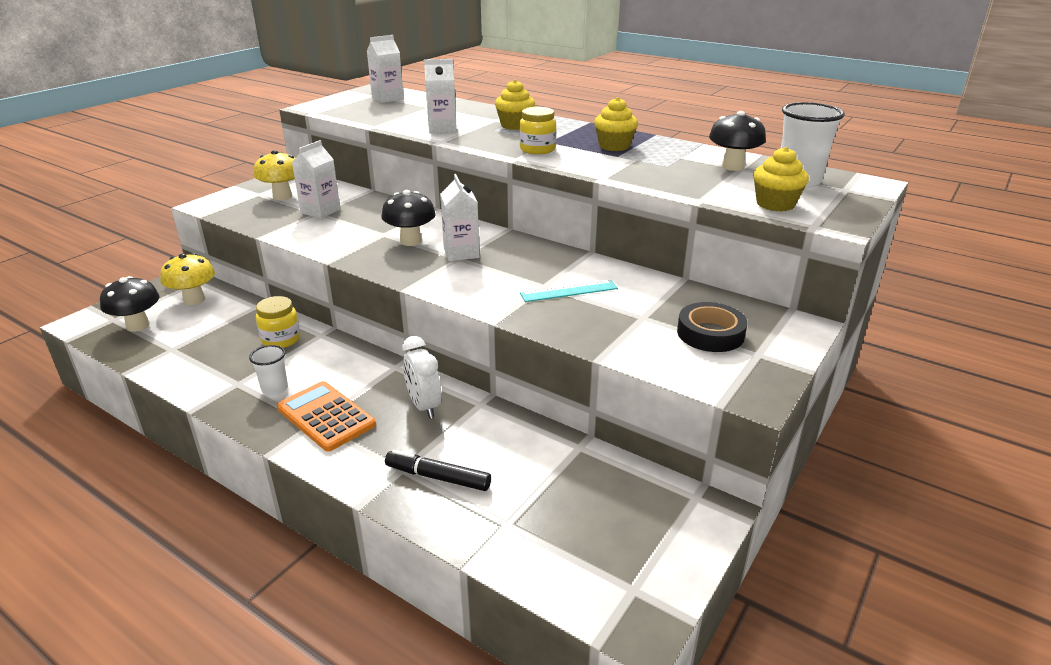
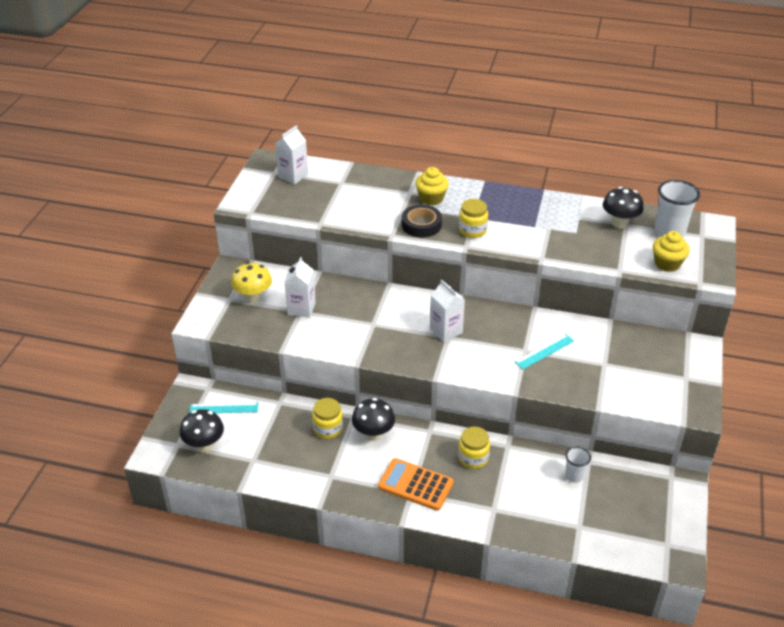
camera: 20 degrees left, 10 degrees up
(194, 300) = (224, 408): yellow mushroom -> turquoise ruler
(275, 389) = (362, 473): white cup -> white cup (574, 476)
(411, 241) = (400, 327): black mushroom -> black mushroom (373, 434)
(424, 406) = (473, 458): white clock -> yellow jar
(438, 477) = (519, 508): black marker -> none
(442, 129) = (379, 216): white carton -> none
(614, 146) = (524, 213): yellow cupcake -> none
(710, 333) = (651, 368): black tape -> black tape (421, 225)

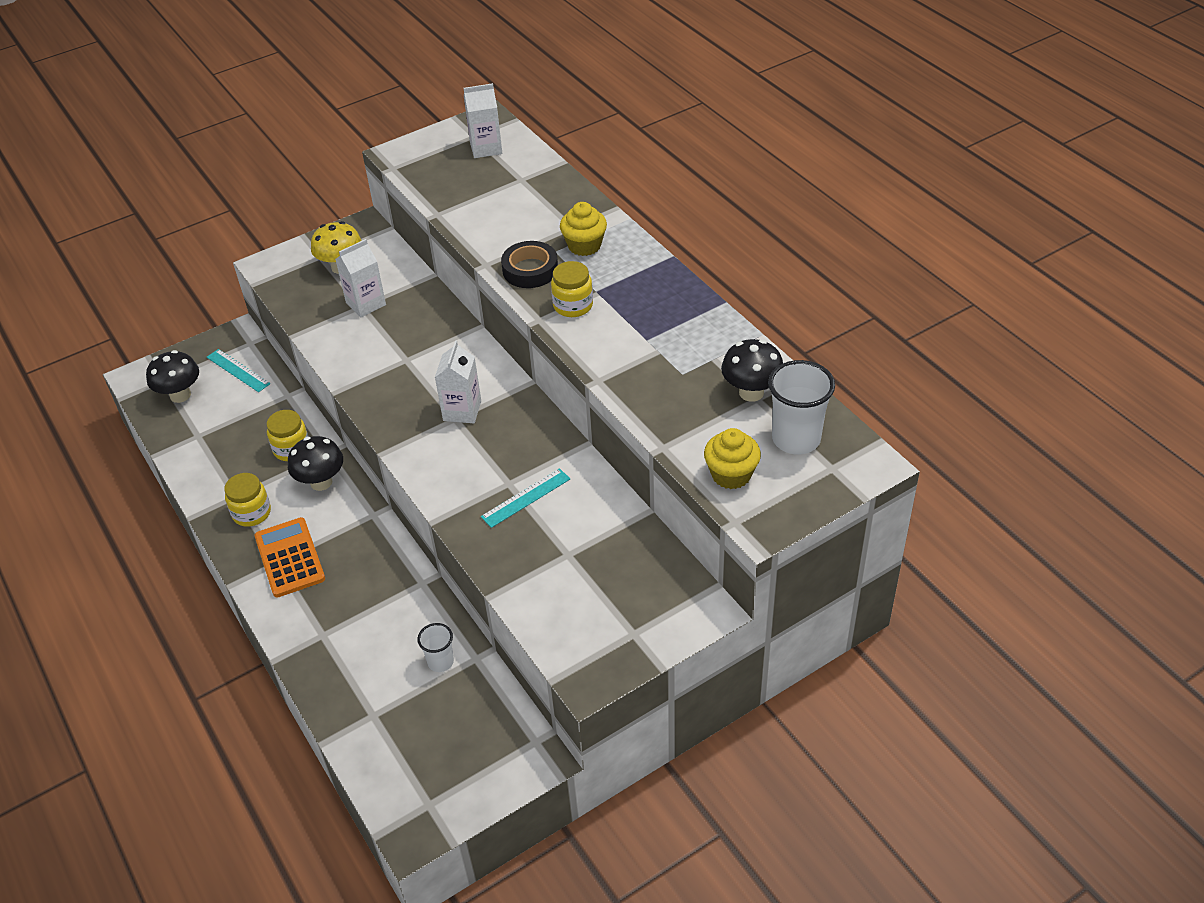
camera: 45 degrees right, 5 degrees up
(473, 458) = (373, 570): yellow jar -> yellow jar (252, 513)
(544, 351) = (526, 498): turquoise ruler -> turquoise ruler turned 45 degrees counterclockwise

